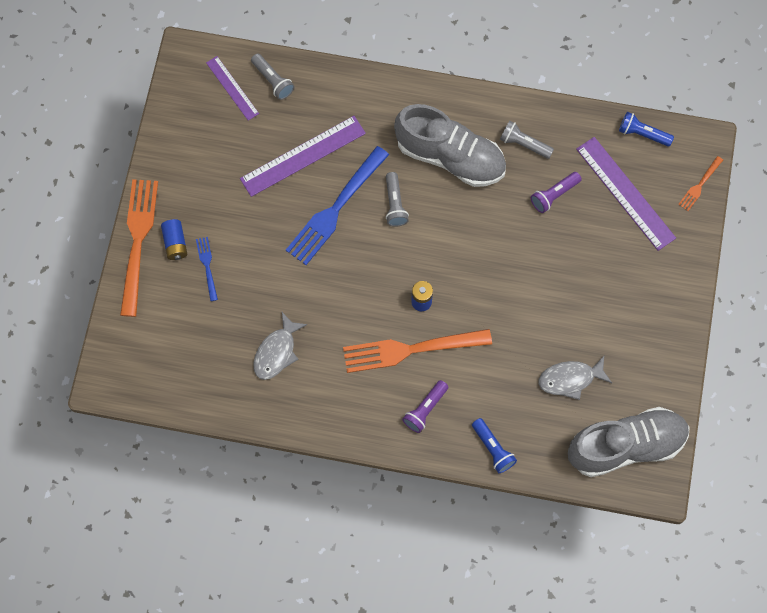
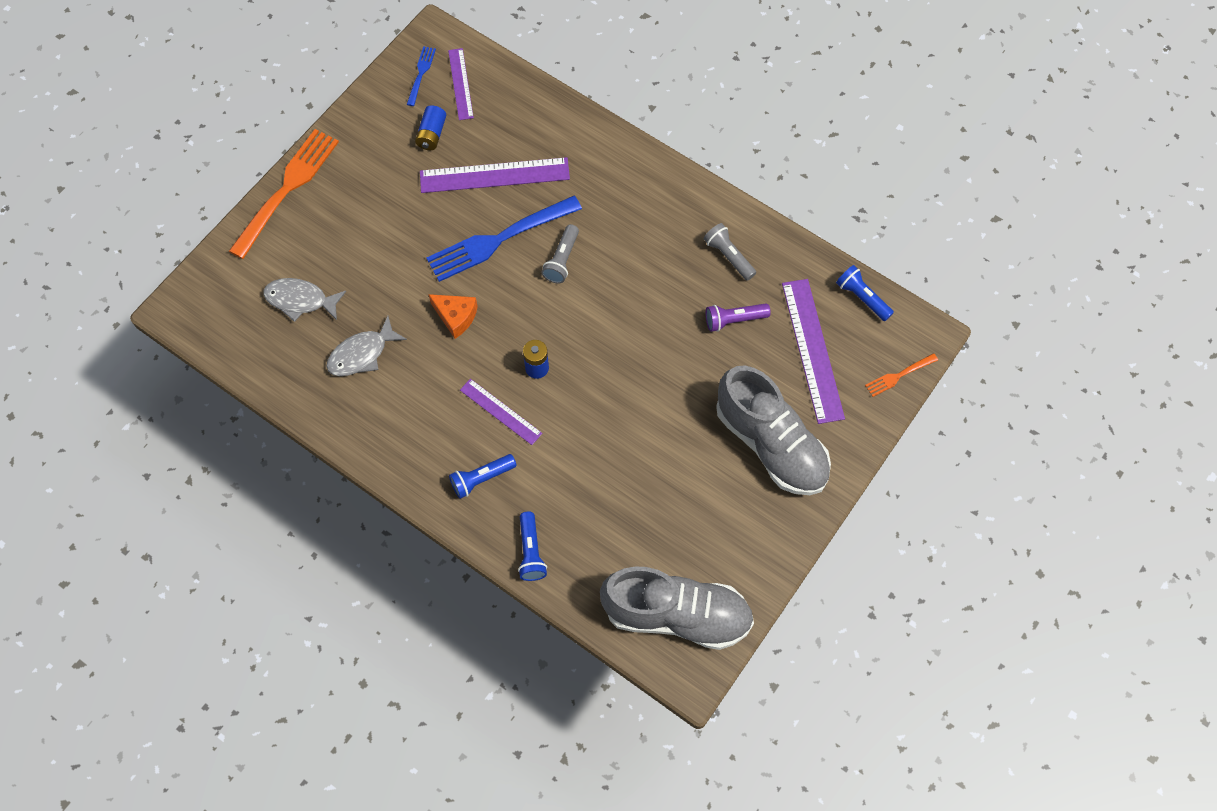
camera: 25 degrees right, 5 degrees down
(175, 243) = (322, 206): blue battery -> blue battery (432, 134)
(207, 266) = (340, 241): blue fork -> blue fork (421, 74)
(273, 81) = (504, 93): grey flashlight -> none
(335, 288) = (456, 317): none -> orange cheese
(412, 349) = (501, 411): orange fork -> purple ruler
(425, 409) = (481, 479): purple flashlight -> blue flashlight
(450, 157) = (644, 237): grey shoe -> grey shoe (771, 444)
(570, 379) = (652, 516): grey fish -> grey fish (300, 300)

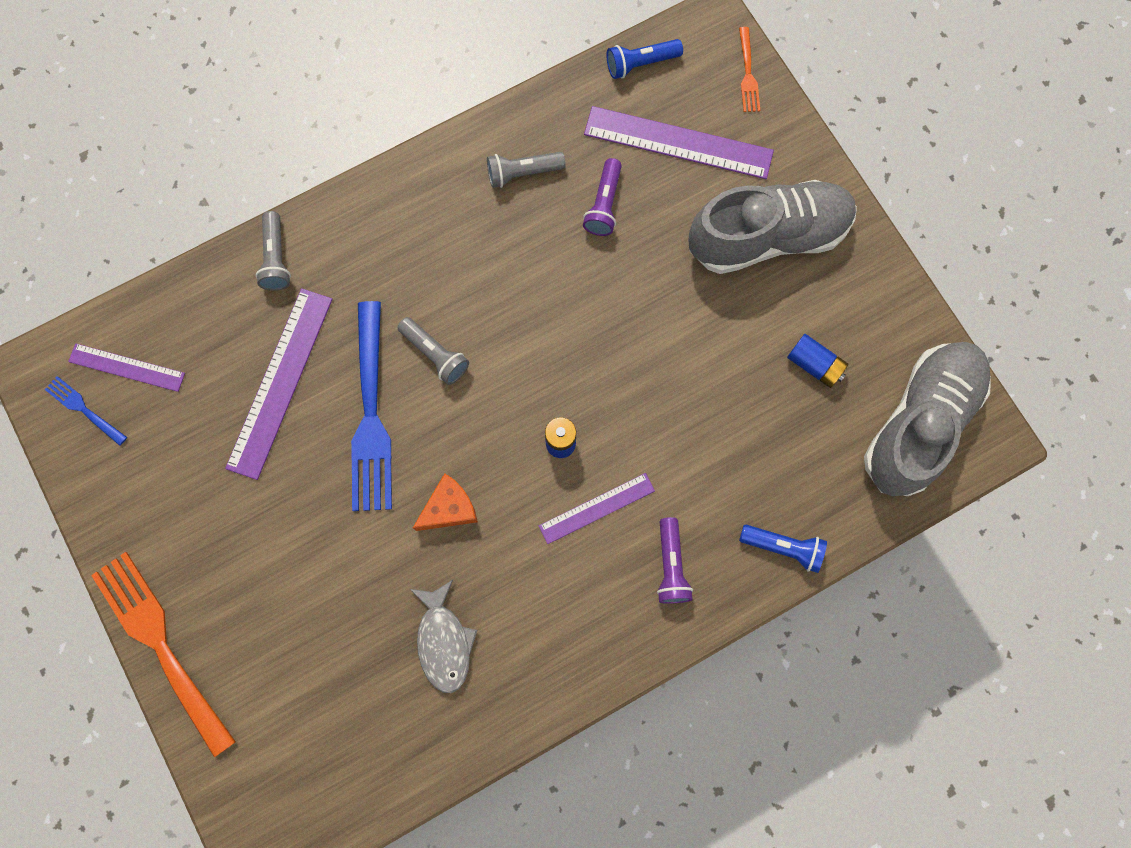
camera: 65 degrees left, 10 degrees up
(300, 300) = (332, 689): grey fish -> none
(432, 134) = (180, 432): blue battery -> blue battery (814, 365)
(481, 479) = (671, 566): blue flashlight -> purple flashlight
(581, 133) = (276, 258): none -> grey flashlight

